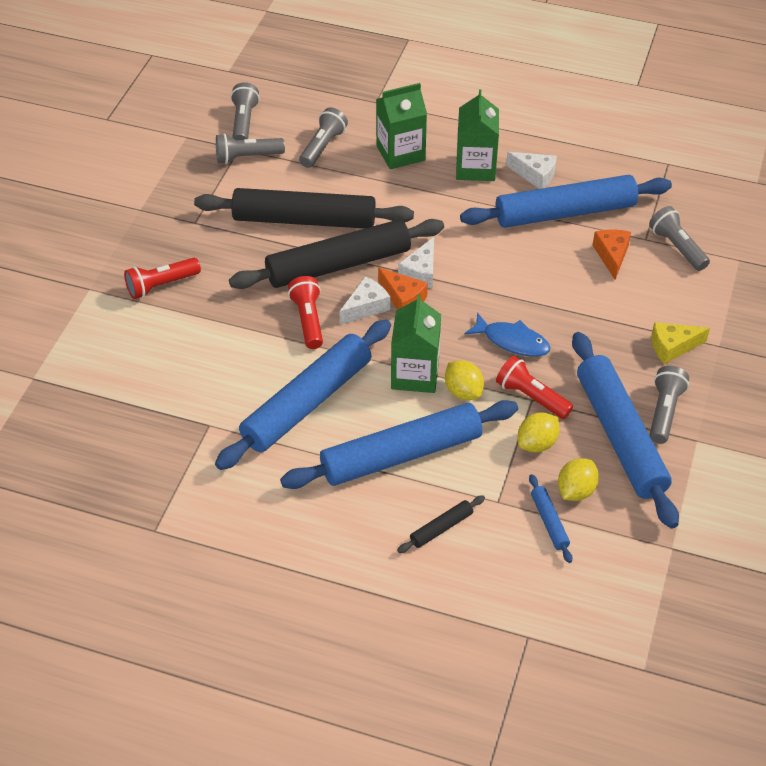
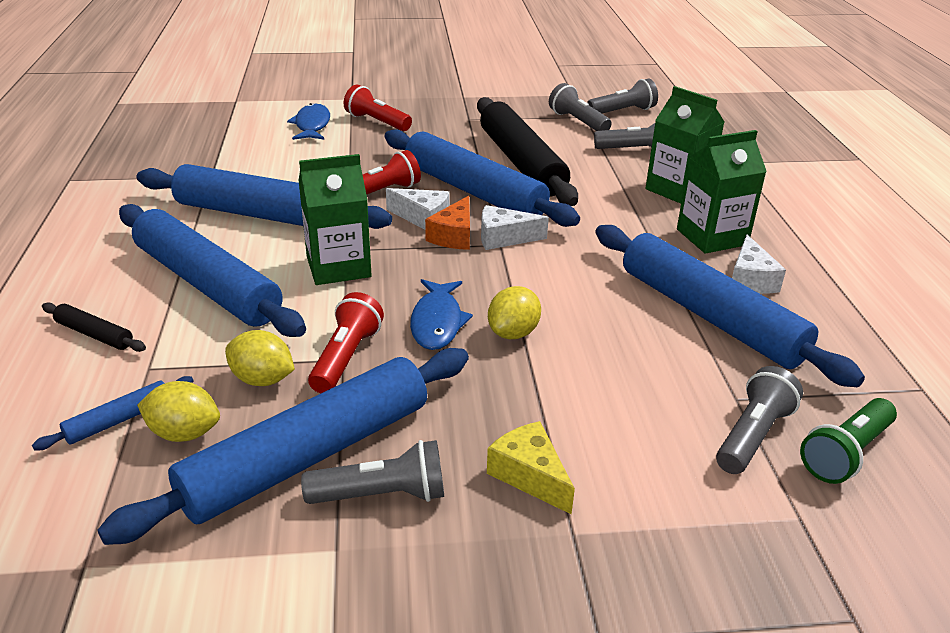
camera: 65 degrees right, 15 degrees down
(138, 332) = (312, 125): none -> blue fish
(338, 265) = (473, 191): black rolling pin -> blue rolling pin
(463, 391) = (328, 304): yellow lemon -> yellow lemon (513, 333)
(611, 256) = (668, 373): orange cheese -> none
(703, 220) = (846, 453): none -> green flashlight

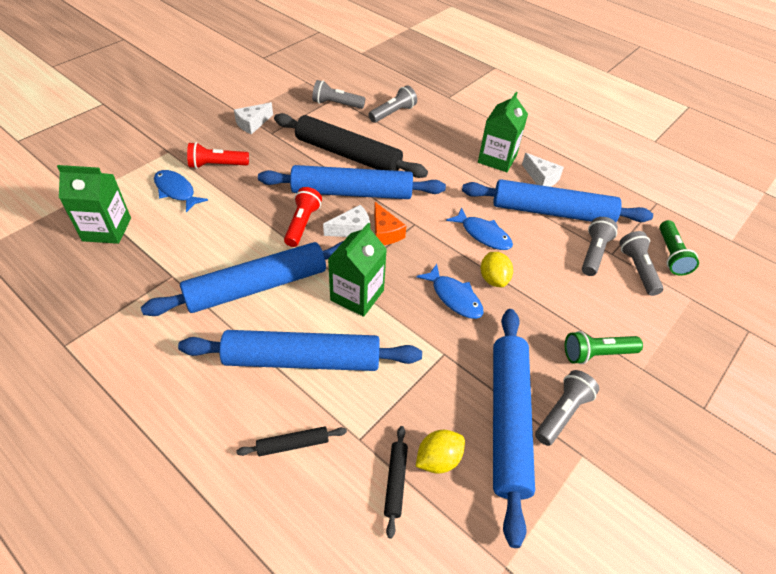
camera: 45 degrees left, 15 degrees up
(119, 420) = (395, 481): blue rolling pin -> black rolling pin
(262, 379) = (426, 397): yellow lemon -> none
(346, 357) = (444, 351): red flashlight -> none
(504, 238) = (411, 218): white cheese -> white cheese (252, 124)
(529, 475) = (597, 354): yellow cheese -> green flashlight
(570, 290) = (483, 234): none -> blue fish
(622, 111) = (349, 83): grey flashlight -> grey flashlight (593, 253)
(677, 190) = (446, 133): green carton -> green carton (107, 229)

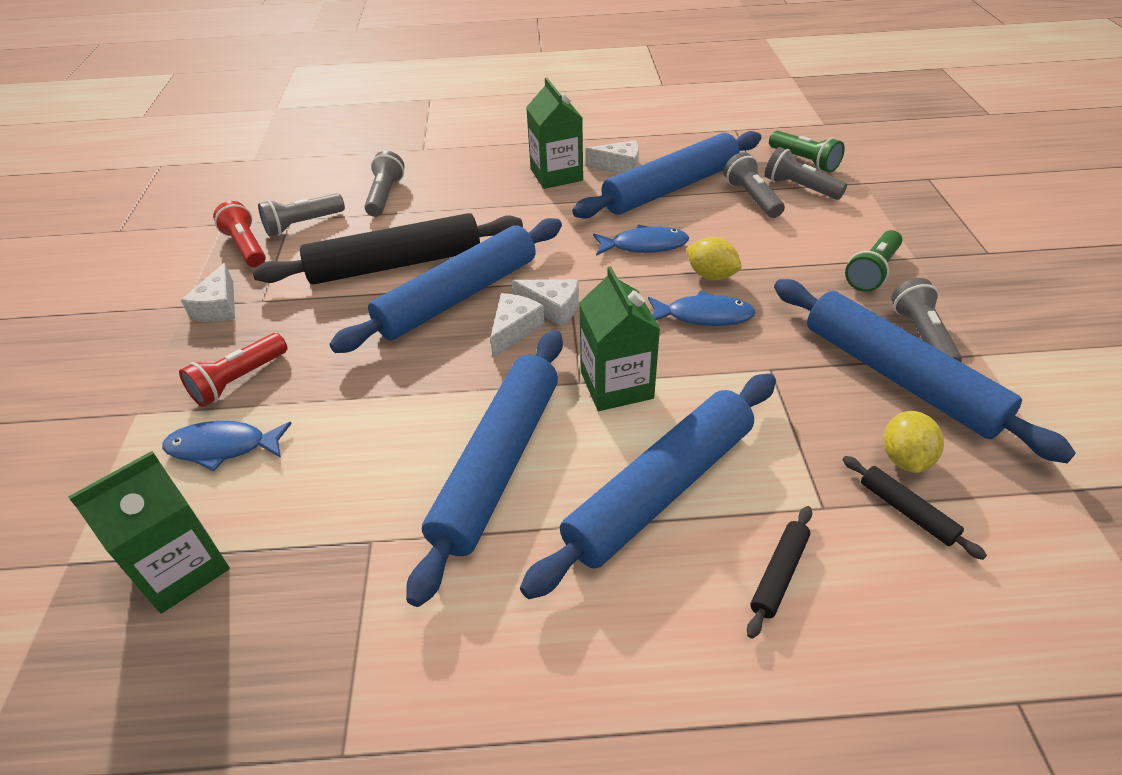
camera: 40 degrees left, 5 degrees down
(302, 224) = (450, 364): red flashlight -> red flashlight (246, 247)
(385, 232) = (552, 308): orange cheese -> white cheese

